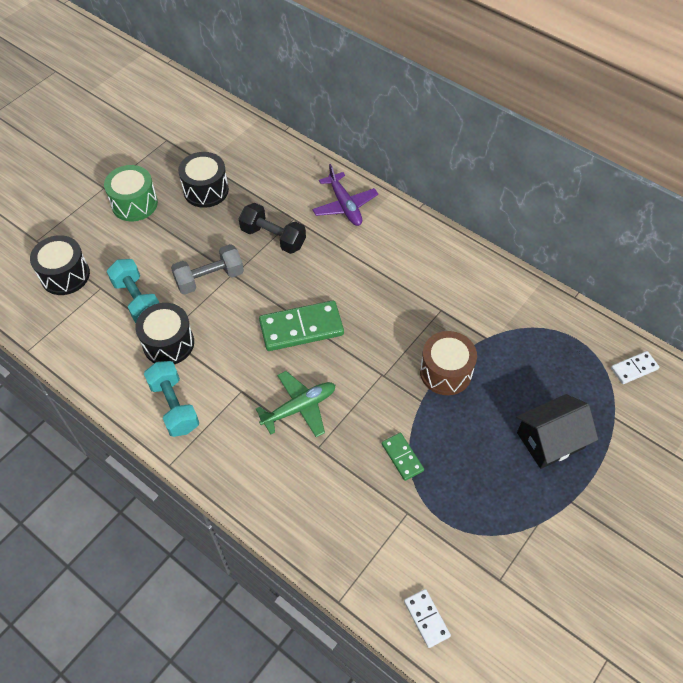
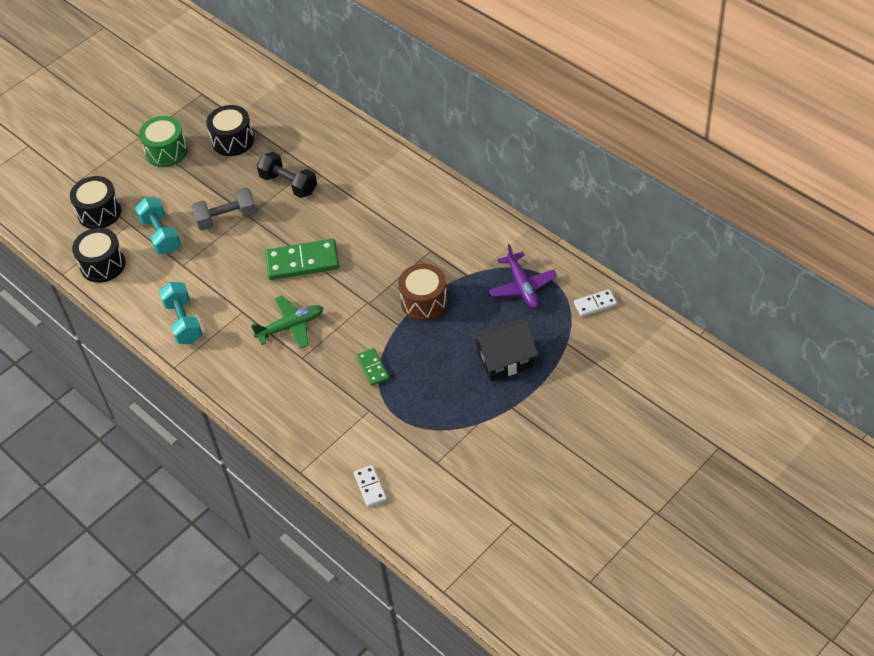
camera: 10 degrees right, 5 degrees down
(168, 343) = (184, 271): black drum -> black drum (103, 265)
(345, 206) = (359, 157): purple plane -> purple plane (522, 286)

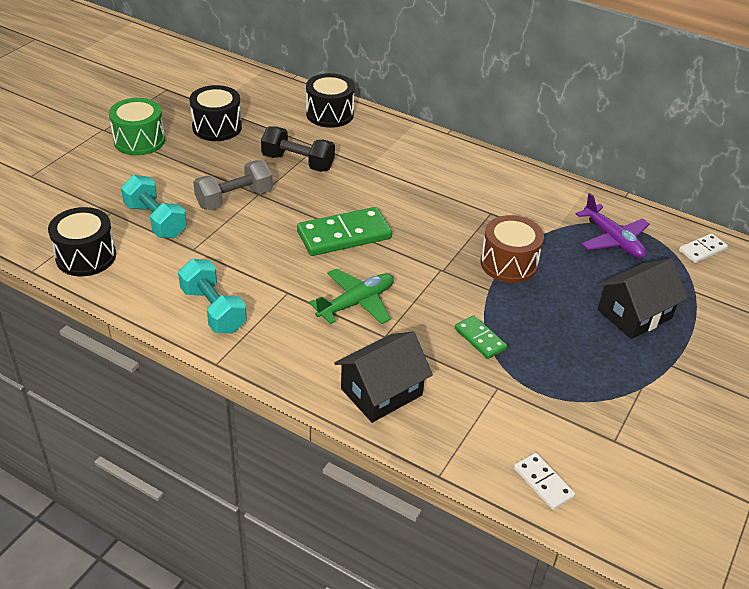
camera: 20 degrees left, 10 degrees down
(99, 212) = (68, 203): black drum -> black drum (329, 114)
(283, 403) = (381, 392): none -> black house

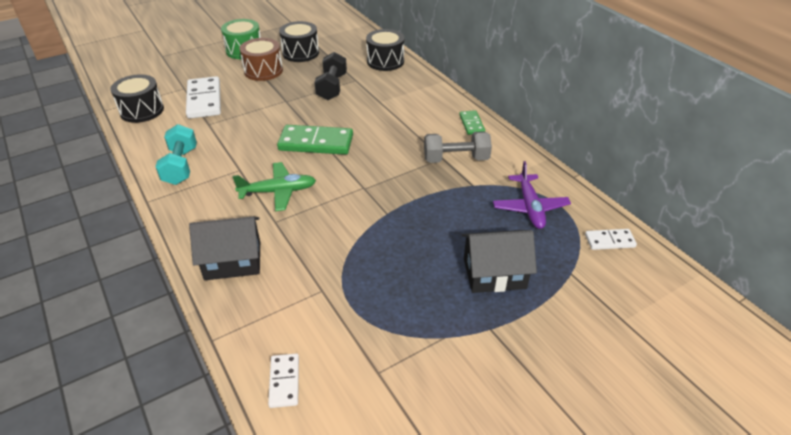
camera: 30 degrees right, 0 degrees up
(155, 220) = (204, 100): turquoise dumbbell -> white domino
(234, 199) = (266, 99): grey dumbbell -> grey dumbbell (456, 159)
(298, 162) = (332, 87): black dumbbell -> black dumbbell turned 45 degrees clockwise
(480, 339) = (344, 248): green domino -> green domino (471, 124)
(508, 263) = (421, 199): brown drum -> brown drum (263, 71)

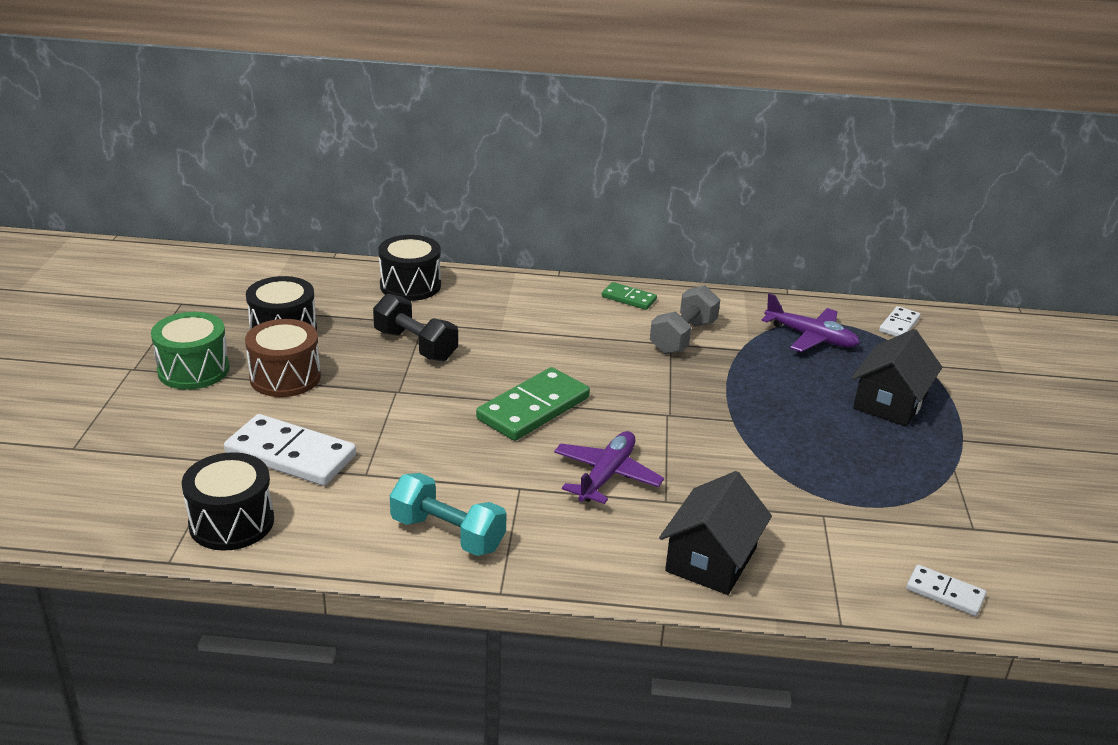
camera: 55 degrees left, 10 degrees down
(278, 191) = (606, 475): green plane -> purple plane

